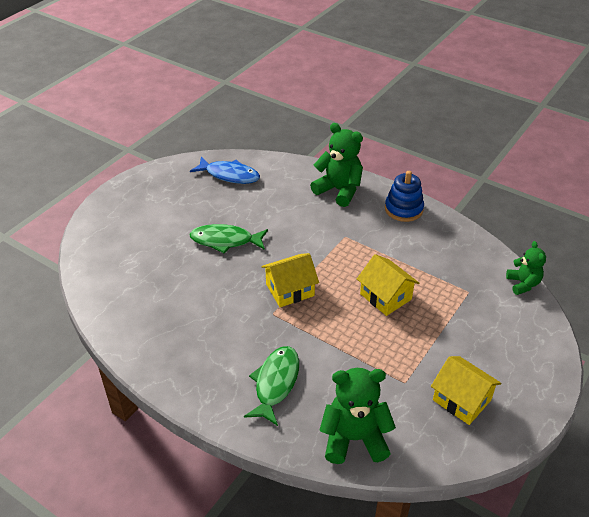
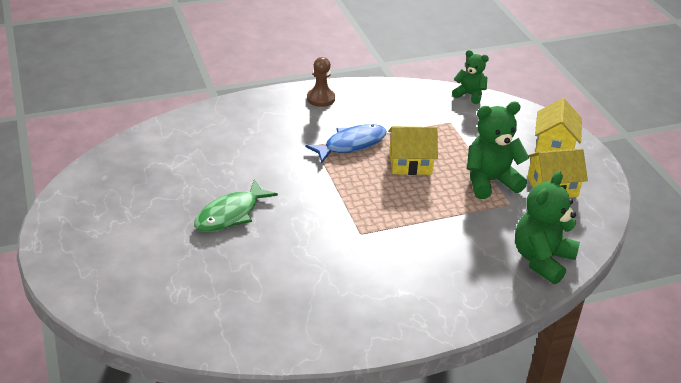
camera: 55 degrees left, 5 degrees down
(229, 175) = (138, 165): blue fish -> blue fish (351, 144)
(275, 383) = (444, 273): green fish -> none
(290, 290) = (343, 209): yellow house -> yellow house (554, 145)
(339, 190) = (251, 116): green teddy bear -> green teddy bear (490, 181)
(403, 209) = (321, 98): blue stacking toy -> brown pawn

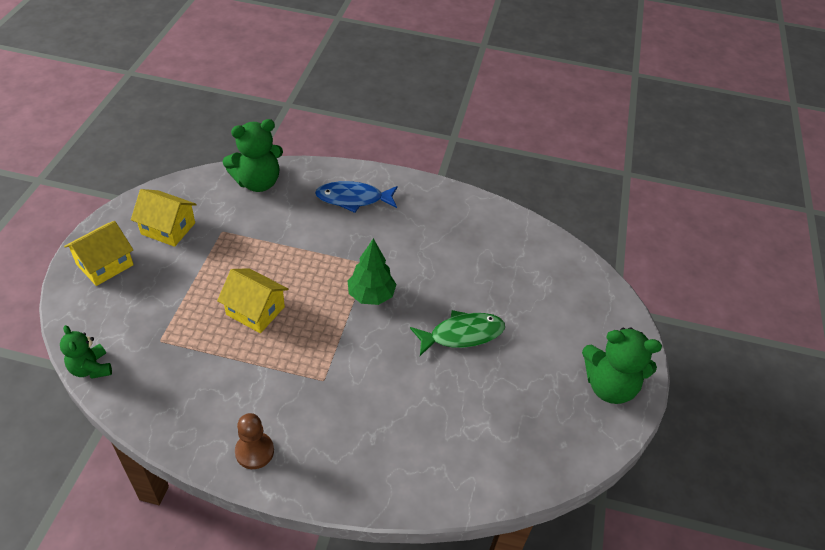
camera: 150 degrees left, 10 degrees up
(333, 210) = (371, 295): none -> green tree
(351, 144) = (286, 362): blue fish -> blue fish (353, 199)
(490, 181) = (210, 258): green teddy bear -> green teddy bear (609, 386)

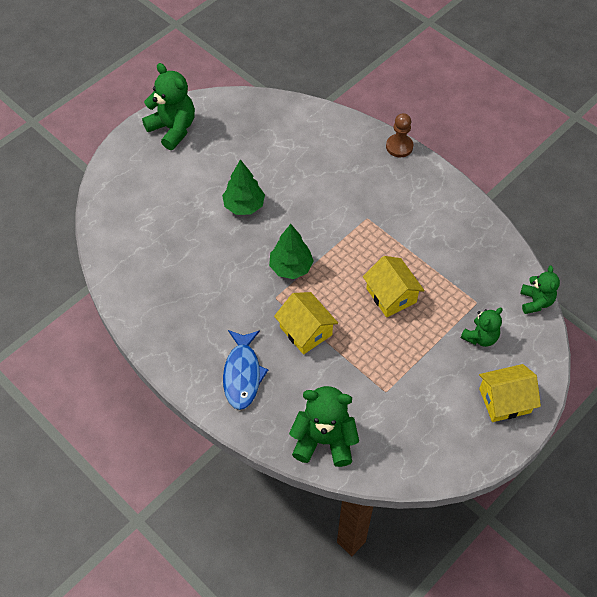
camera: 145 degrees left, 10 degrees up
(145, 309) = (480, 337): none -> green teddy bear
(168, 228) = (435, 418): yellow house -> yellow house (306, 331)
(254, 451) = (437, 193): brown pawn -> brown pawn (399, 146)
(353, 199) = (242, 374): blue fish -> blue fish turned 60 degrees clockwise
(462, 334) = (244, 206): green fish -> green tree

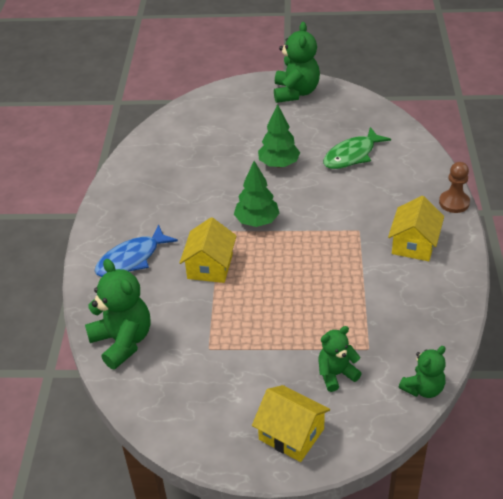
camera: 50 degrees right, 15 degrees down
(286, 157) = (352, 155): none -> green fish
(391, 295) = (305, 291): yellow house -> yellow house (414, 244)
(480, 337) = (336, 374): green teddy bear -> green teddy bear turned 150 degrees clockwise

